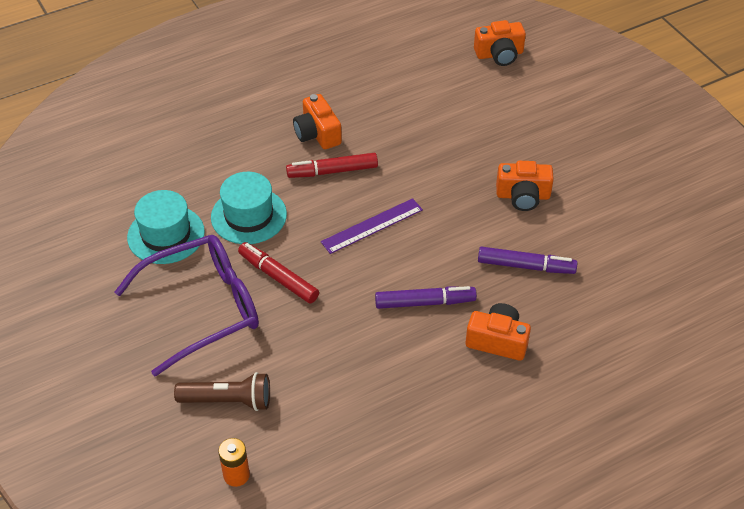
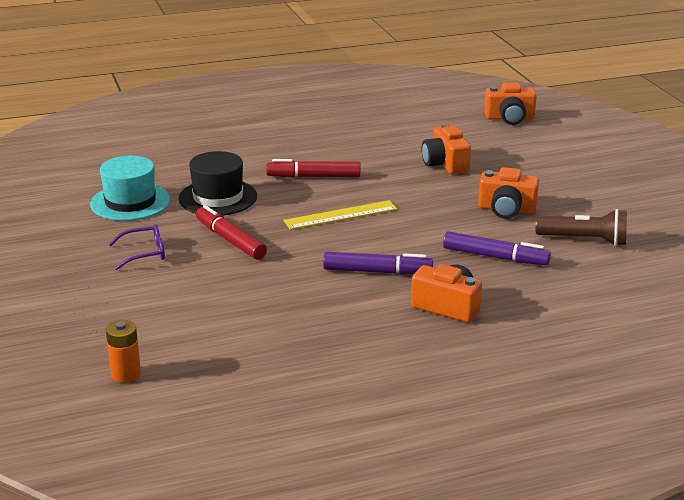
camera: 10 degrees right, 20 degrees down
(202, 308) = (144, 253): purple glasses -> purple glasses, size x0.42
(228, 400) = (141, 319): brown flashlight -> brown flashlight (584, 240)
(248, 216) = (218, 197): turquoise hat -> black hat
(317, 134) = (308, 152): orange camera -> orange camera (445, 164)
(372, 226) = (340, 215): purple ruler -> yellow ruler

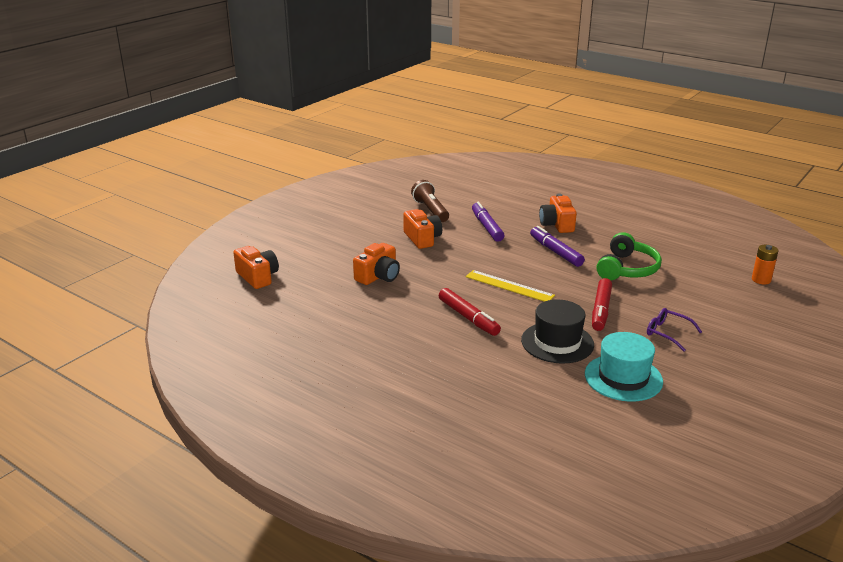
camera: 125 degrees left, 0 degrees up
(279, 296) = (627, 269): none -> green headphones

